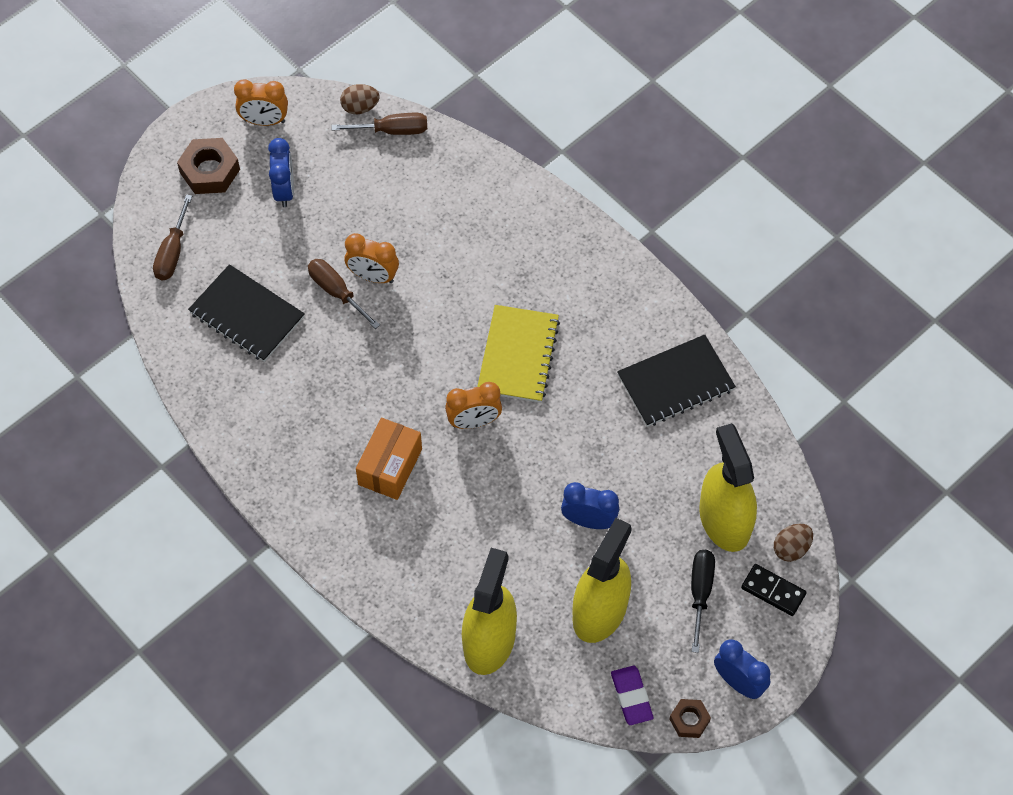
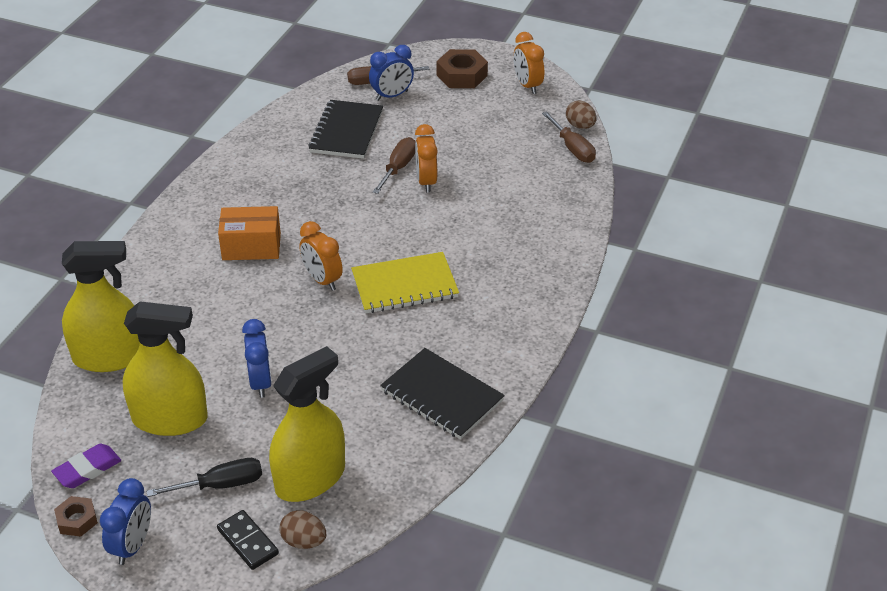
camera: 65 degrees right, 20 degrees down
(284, 190) = (472, 114): blue clock -> blue clock (392, 96)
(773, 591) = (248, 541): black domino -> black domino turned 45 degrees counterclockwise

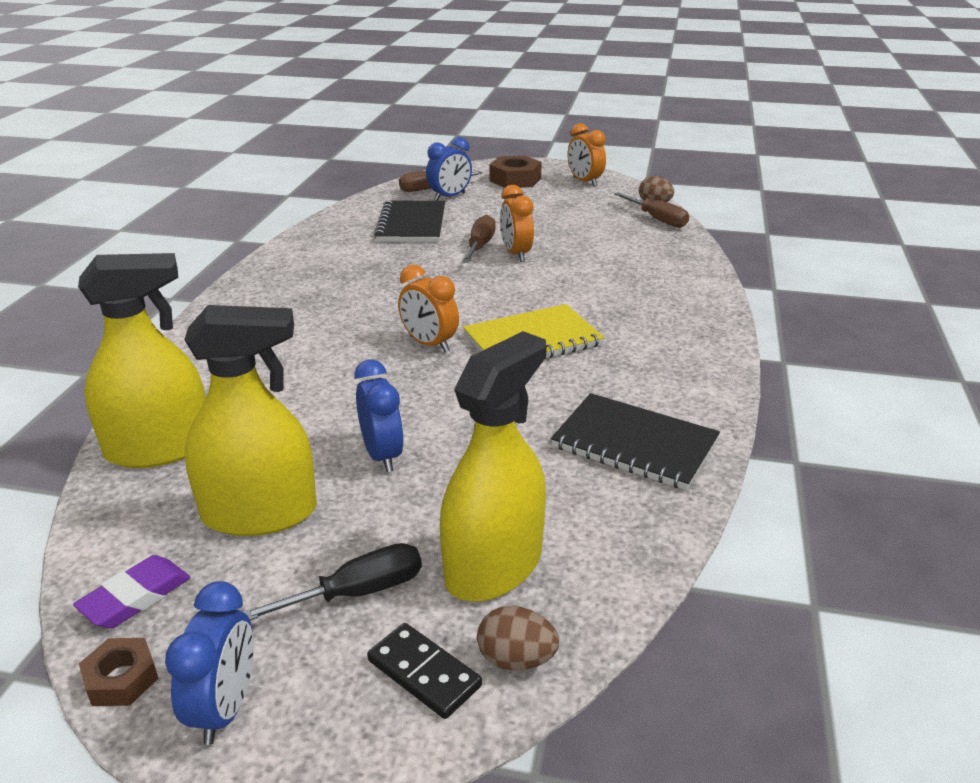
camera: 10 degrees left, 10 degrees down
(251, 246) = (331, 322): orange box -> none

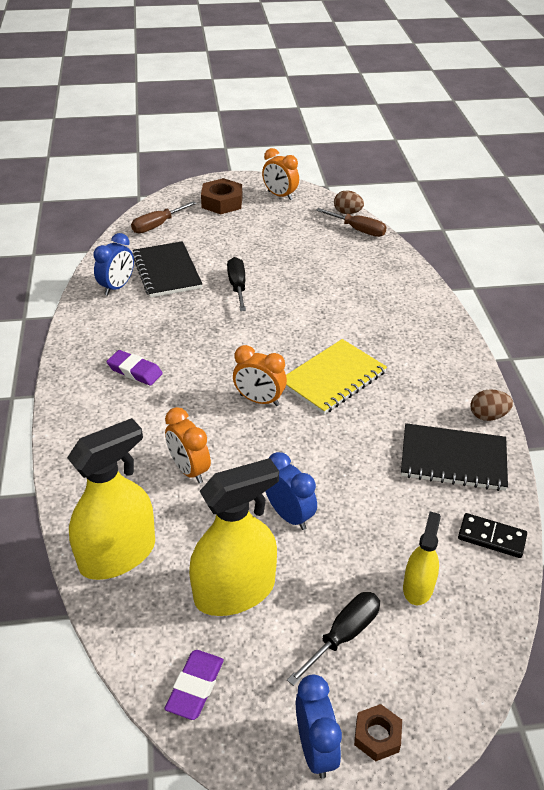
camera: 20 degrees left, 10 degrees up
(121, 679) = (232, 751): brown nut -> brown nut (377, 736)
(311, 297) = (135, 371): none -> purple eraser
(424, 673) = (422, 681): black domino -> black domino (491, 537)
(449, 197) = (179, 233): blue clock -> blue clock (117, 287)
(480, 246) = (237, 286): brown screwdriver -> black screwdriver
(493, 566) = (418, 587): yellow spray bottle -> yellow spray bottle, size x0.55
(516, 254) = (270, 290): orange clock -> orange clock (189, 470)
(516, 659) = (471, 653): brown egg -> brown egg (488, 416)

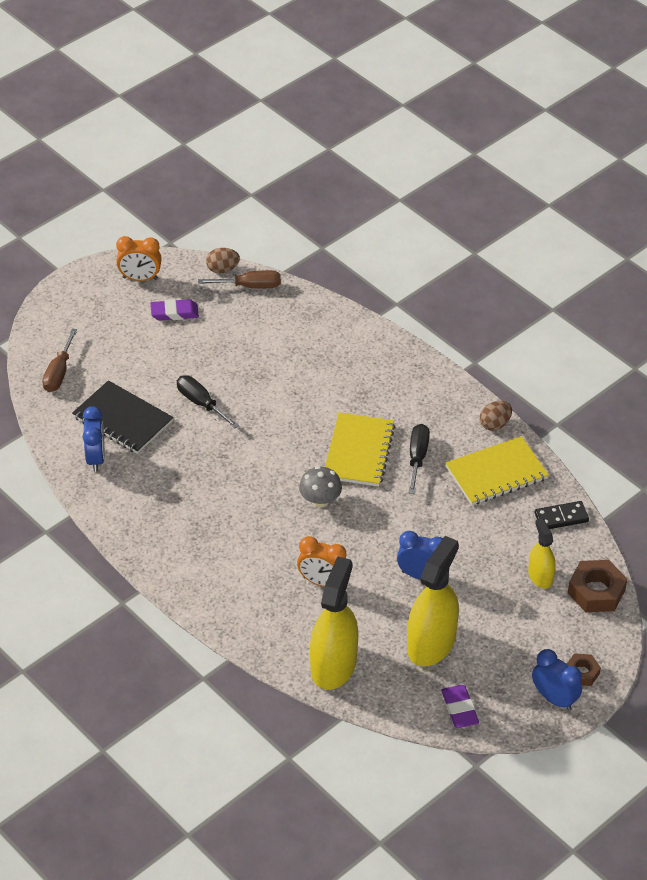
camera: 35 degrees left, 5 degrees up
(135, 371) = (198, 528): purple eraser -> purple eraser (174, 313)
(222, 202) = (92, 314): brown nut -> brown nut (596, 591)
(259, 400) = (320, 500): orange clock -> grey mushroom
(344, 635) = (520, 630): black screwdriver -> black screwdriver (417, 457)
(453, 459) = (496, 473): black notebook -> yellow notebook

